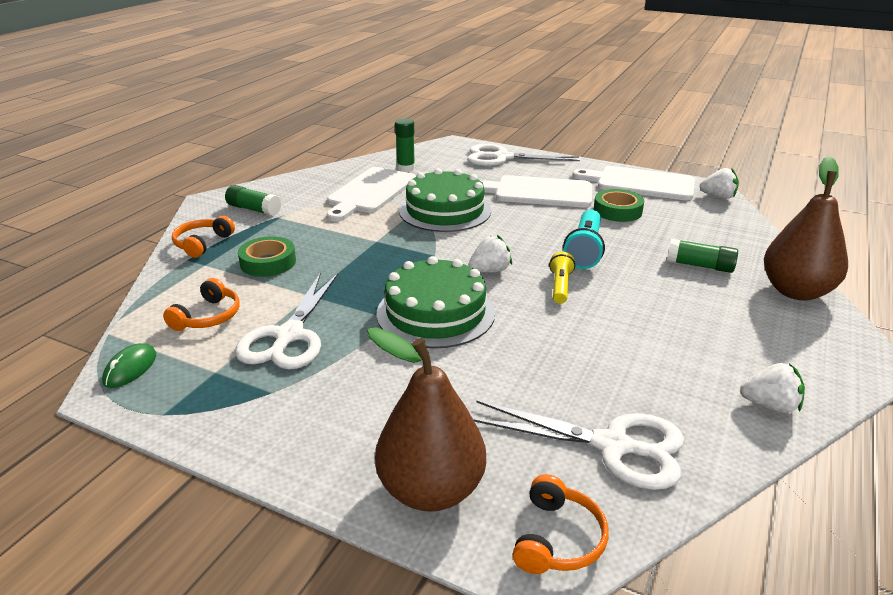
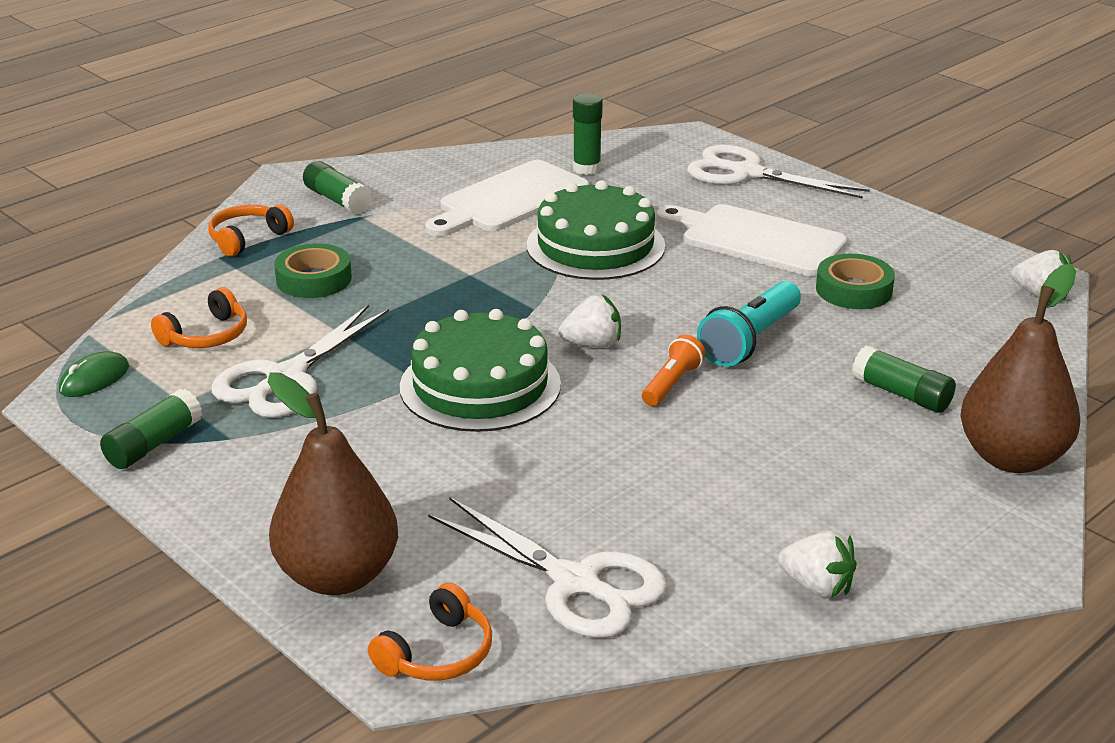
camera: 20 degrees right, 0 degrees up
(209, 412) = (154, 444): none -> green glue stick
(560, 286) = (671, 384): yellow flashlight -> orange flashlight
(640, 183) = (932, 252): white cutting board -> none

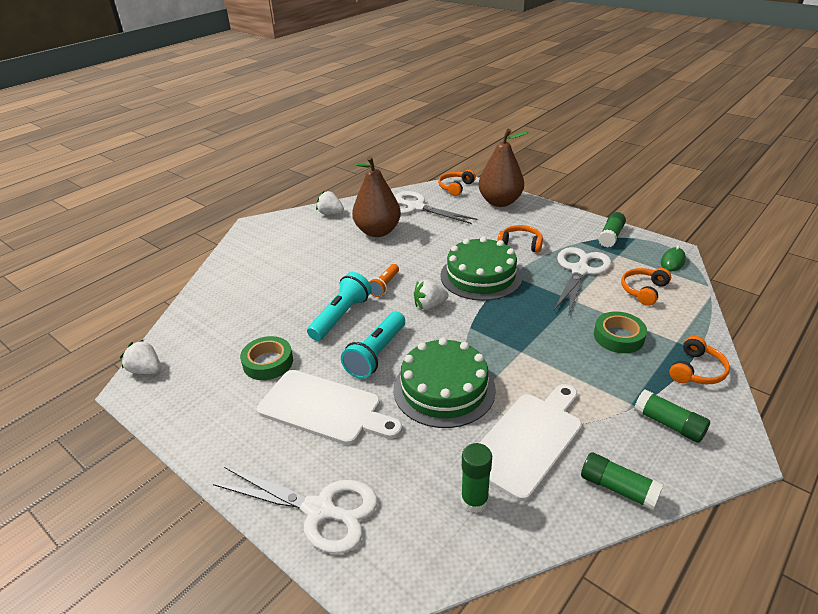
camera: 175 degrees right, 5 degrees up
(362, 445) = (520, 244): none -> orange headphones
(688, 287) = (376, 354): none -> turquoise flashlight
(901, 394) = (268, 291): green glue stick -> green glue stick (618, 488)
(1012, 458) = (231, 264): brown pear -> brown pear (377, 231)

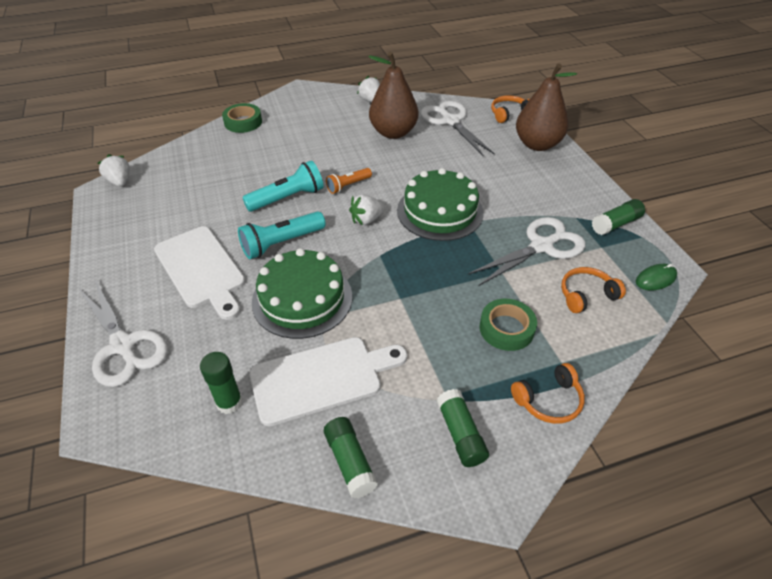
camera: 30 degrees right, 10 degrees up
(268, 362) = (200, 213): green tape -> green tape (243, 122)
(429, 305) = (366, 219): white strawberry -> white strawberry turned 45 degrees counterclockwise
(520, 244) = (511, 195): orange headphones -> none

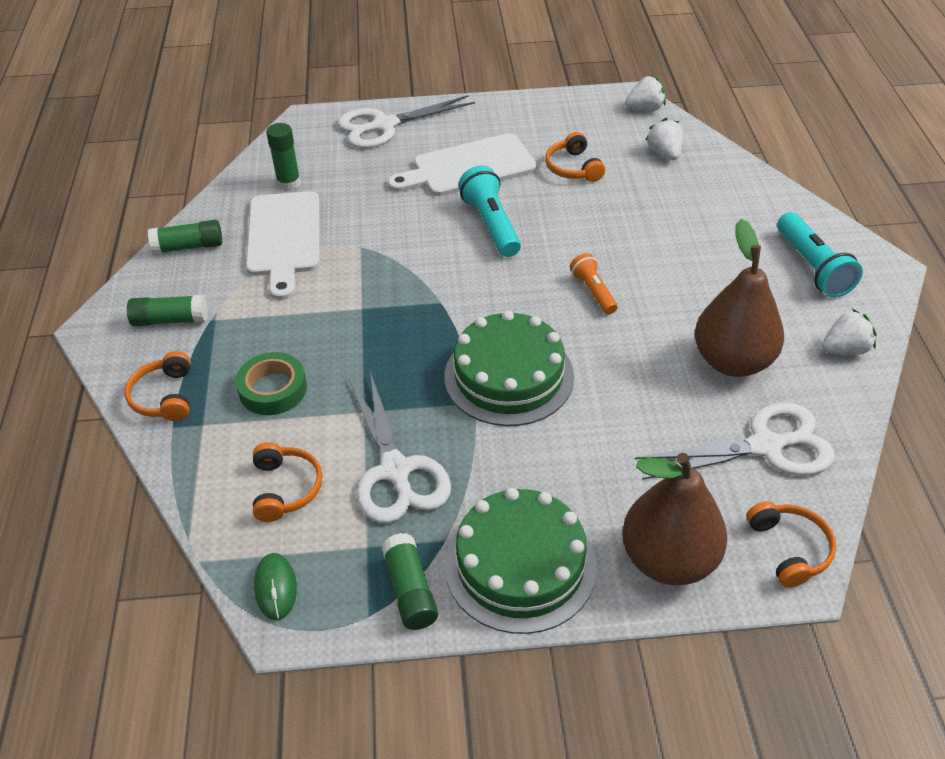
camera: 105 degrees right, 0 degrees up
(203, 210) = (573, 168): none -> orange headphones
(243, 122) = (777, 203): green tape -> none
(287, 198) = (579, 234): turquoise flashlight -> turquoise flashlight (812, 267)
(302, 299) = (394, 234): green cake -> green cake (520, 565)
(366, 219) = (513, 300): white strawberry -> white strawberry (664, 153)

